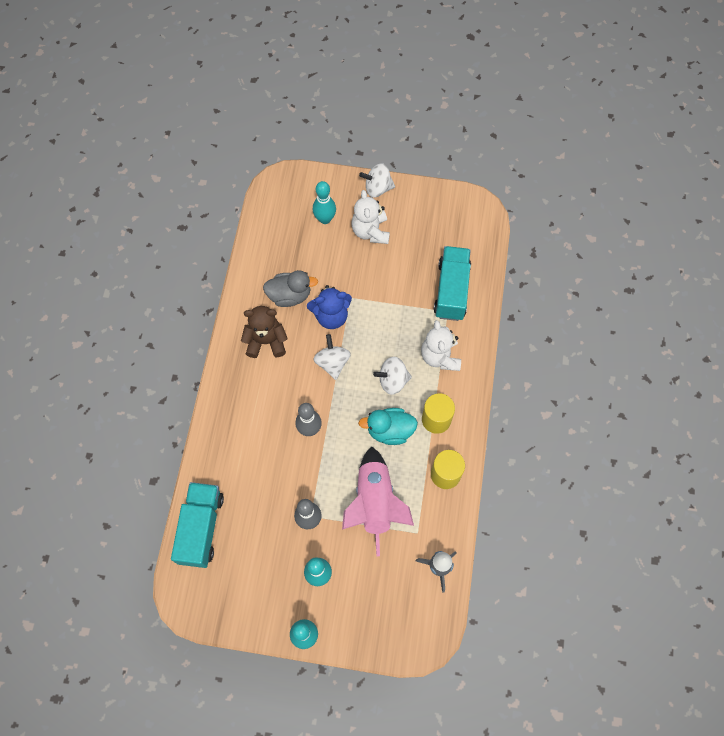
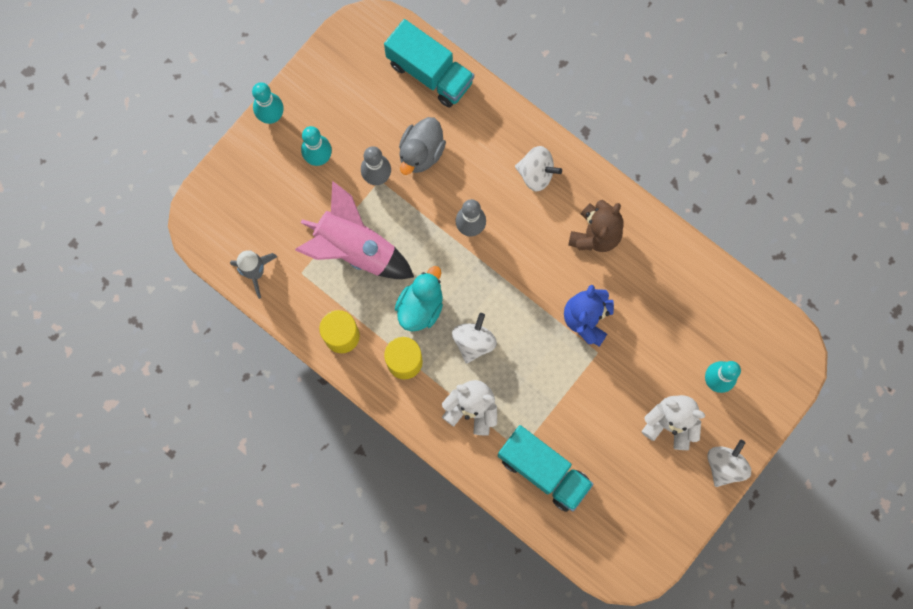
camera: 120 degrees right, 10 degrees up
(290, 295) = (637, 288): grey duck -> grey duck (421, 153)
(332, 363) = (530, 290): white spinning top -> white spinning top (536, 174)

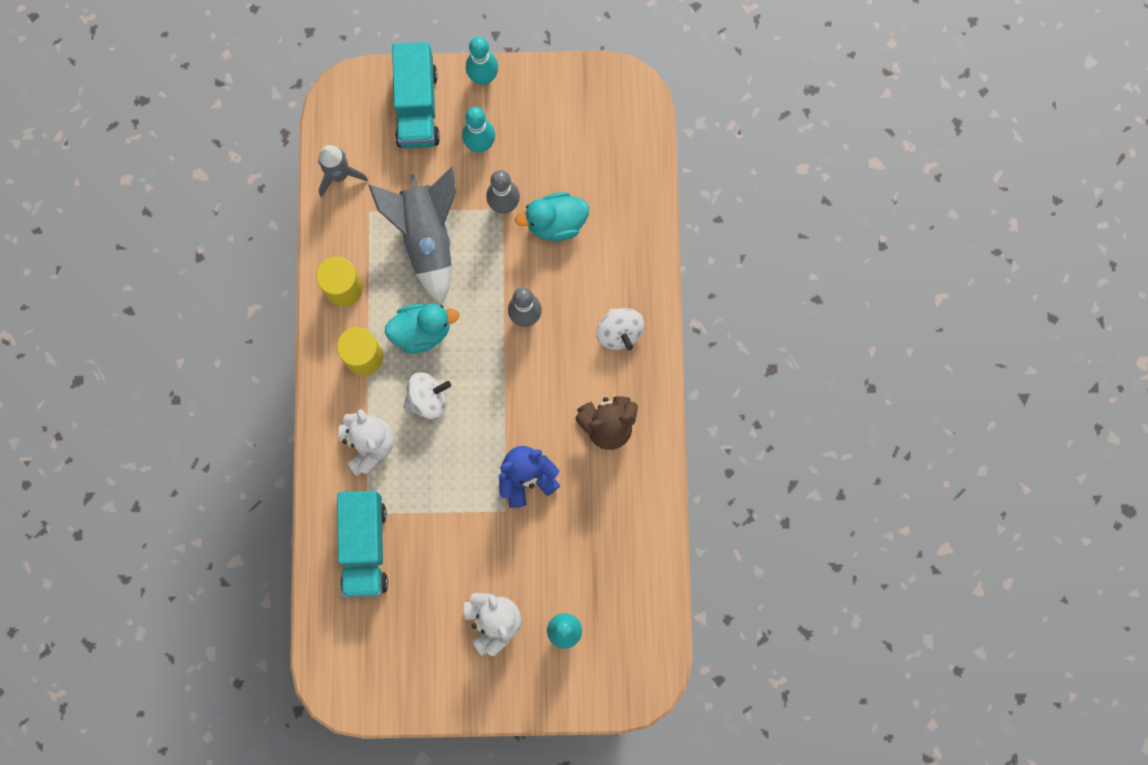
camera: 50 degrees right, 0 degrees up
(355, 249) = (427, 238): pink rocket -> grey rocket
(421, 153) = (556, 223): grey duck -> turquoise duck
(430, 73) = (632, 172): turquoise truck -> turquoise truck (417, 107)
(724, 465) = (495, 699): white spinning top -> none

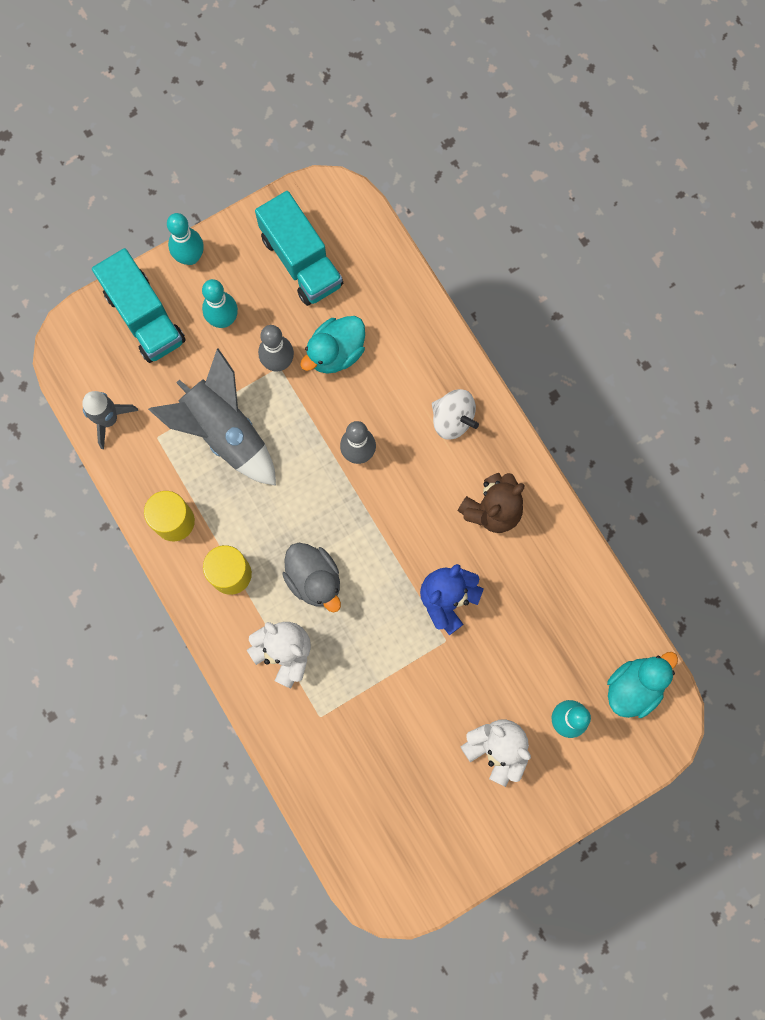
camera: 30 degrees left, 0 degrees up
(365, 547) = (336, 749): turquoise truck -> turquoise truck (301, 261)
(422, 331) = (271, 520): turquoise duck -> turquoise duck (634, 687)
(428, 399) = (314, 579): white spinning top -> grey duck

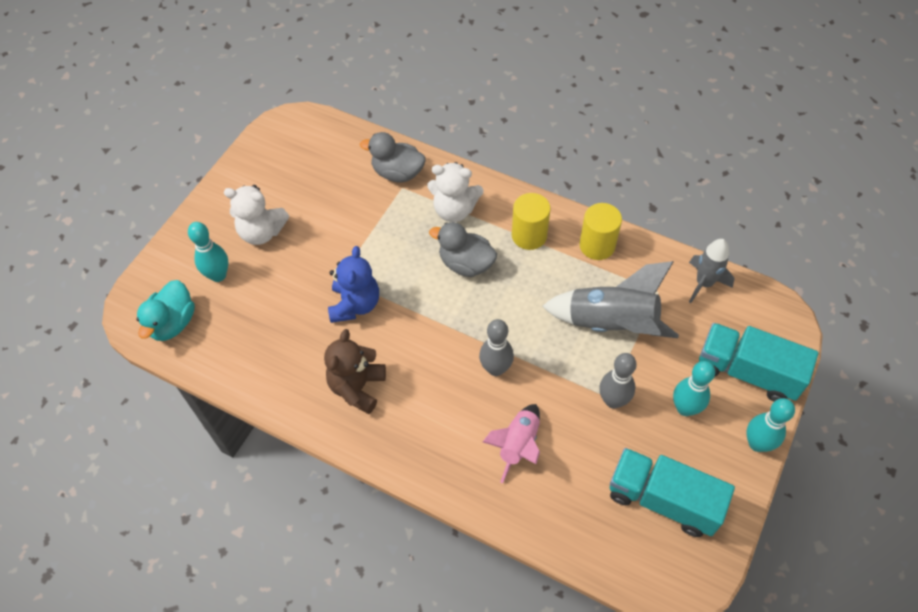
camera: 150 degrees right, 20 degrees down
(312, 740) = (397, 173): none -> grey duck
(335, 353) = (572, 436): turquoise duck -> none
(385, 372) = (518, 445): none -> pink rocket
(452, 419) = (434, 439): white spinning top -> none

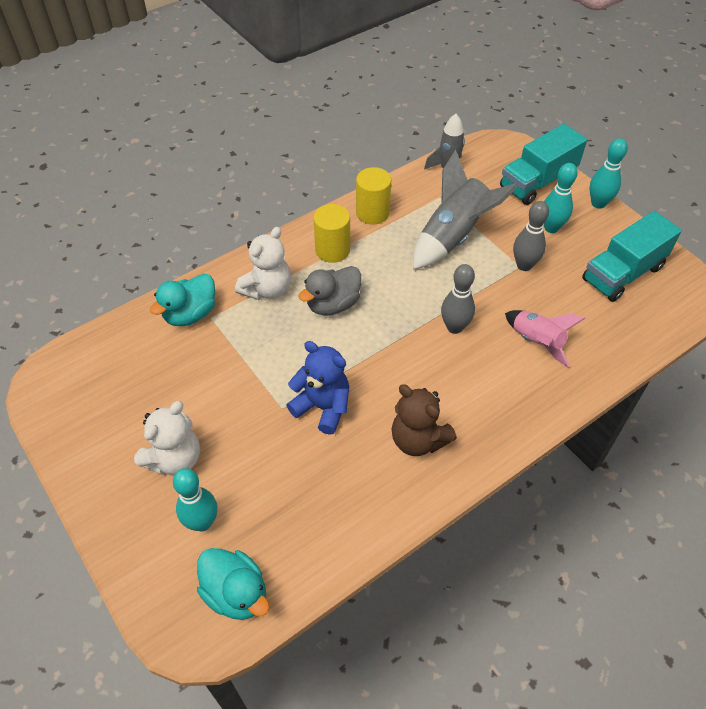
camera: 65 degrees left, 5 degrees down
(397, 173) = (190, 314): grey duck -> turquoise duck

